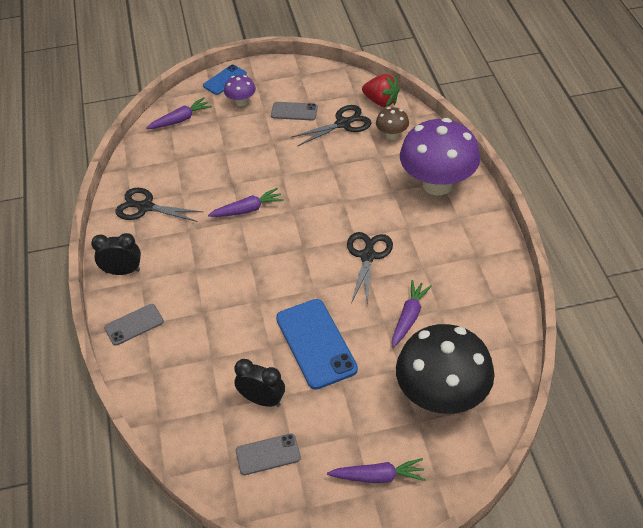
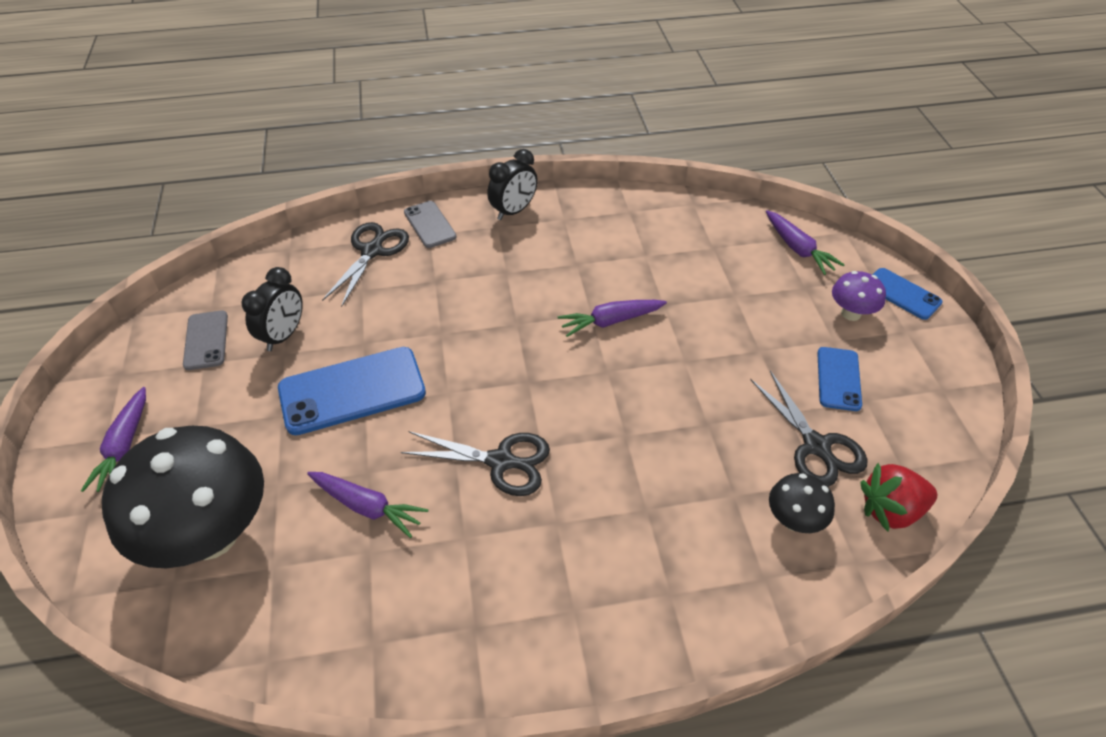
camera: 90 degrees right, 0 degrees up
(122, 271) = (513, 211): black clock -> black clock turned 45 degrees clockwise
(145, 207) = (621, 223): black scissors -> black scissors (372, 251)
(247, 209) = (610, 321): purple carrot -> purple carrot turned 90 degrees clockwise
(294, 111) = (838, 379): grey phone -> blue phone
(381, 101) = (890, 510): red strawberry -> red strawberry turned 45 degrees clockwise
(392, 135) = (794, 520): brown mushroom -> black mushroom
(437, 184) = (661, 584): purple mushroom -> none

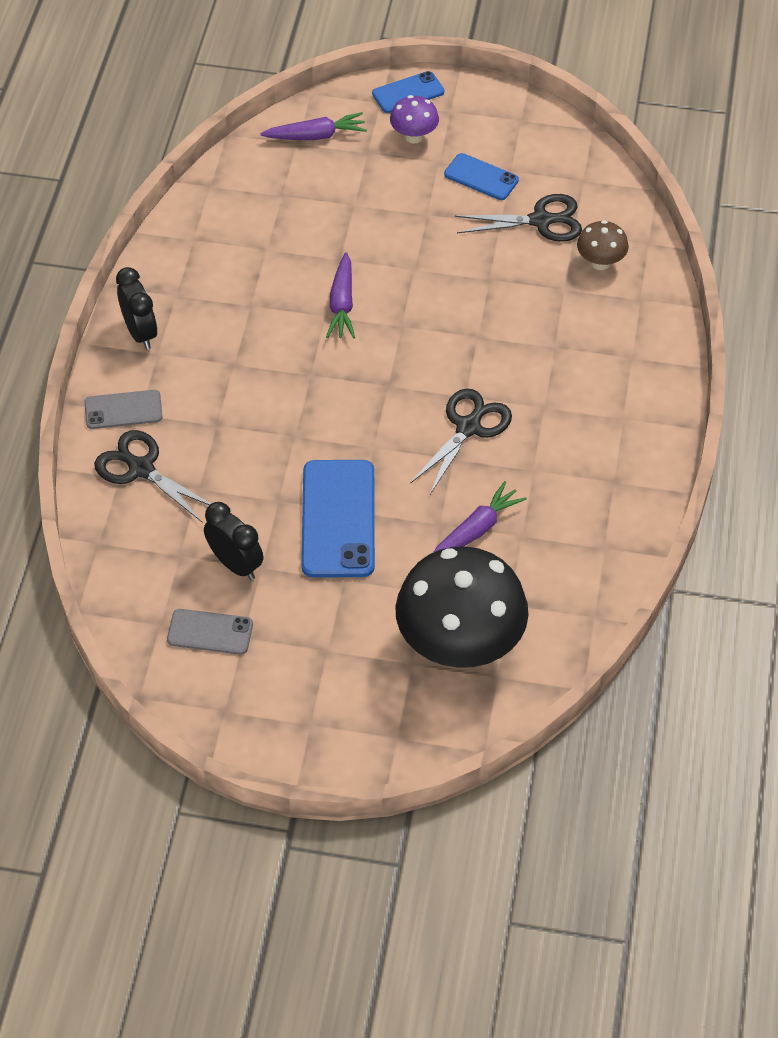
camera: 70 degrees left, 5 degrees up
(124, 446) = (327, 708): purple carrot -> none
(794, 520) = (600, 262): black mushroom -> brown mushroom
(890, 510) = (614, 204): red strawberry -> none

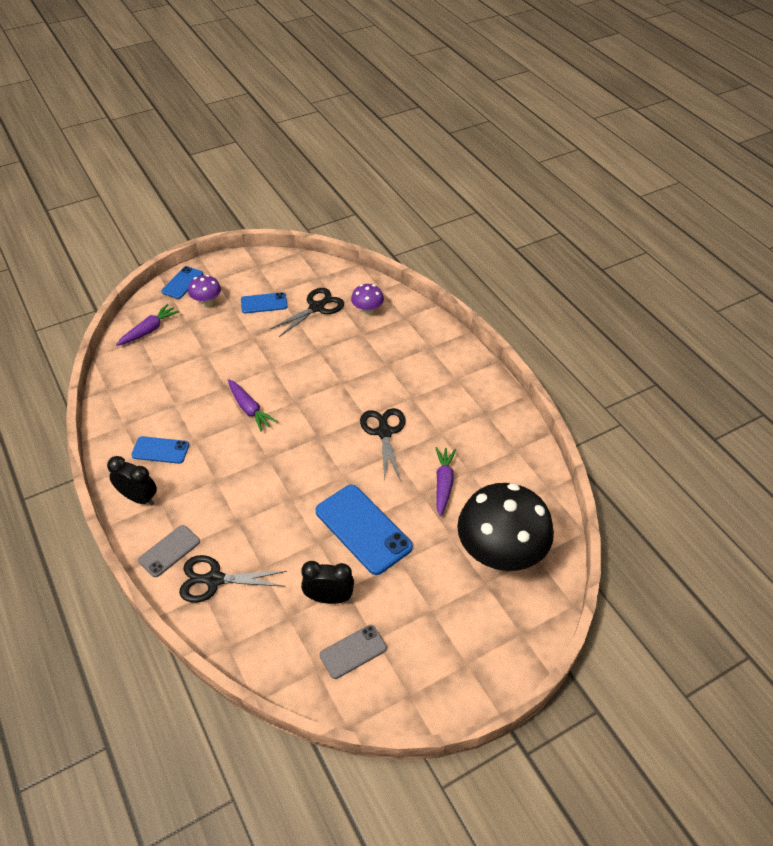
camera: 40 degrees left, 5 degrees down
(206, 293) = (160, 450): none -> blue phone
(600, 262) = (367, 311): brown mushroom -> purple mushroom

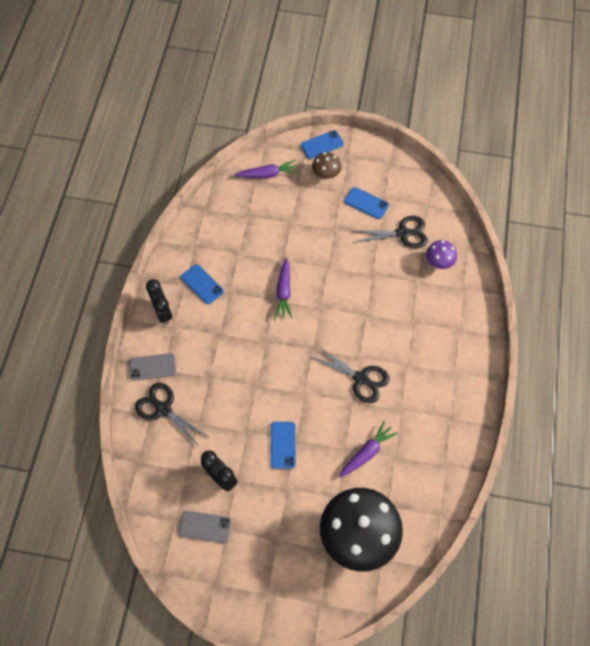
camera: 40 degrees right, 15 degrees up
(207, 302) = (326, 175): purple mushroom -> brown mushroom
(363, 529) = (283, 445): blue phone -> blue phone, size x0.56
(384, 432) = (361, 379): black scissors -> black scissors turned 90 degrees clockwise

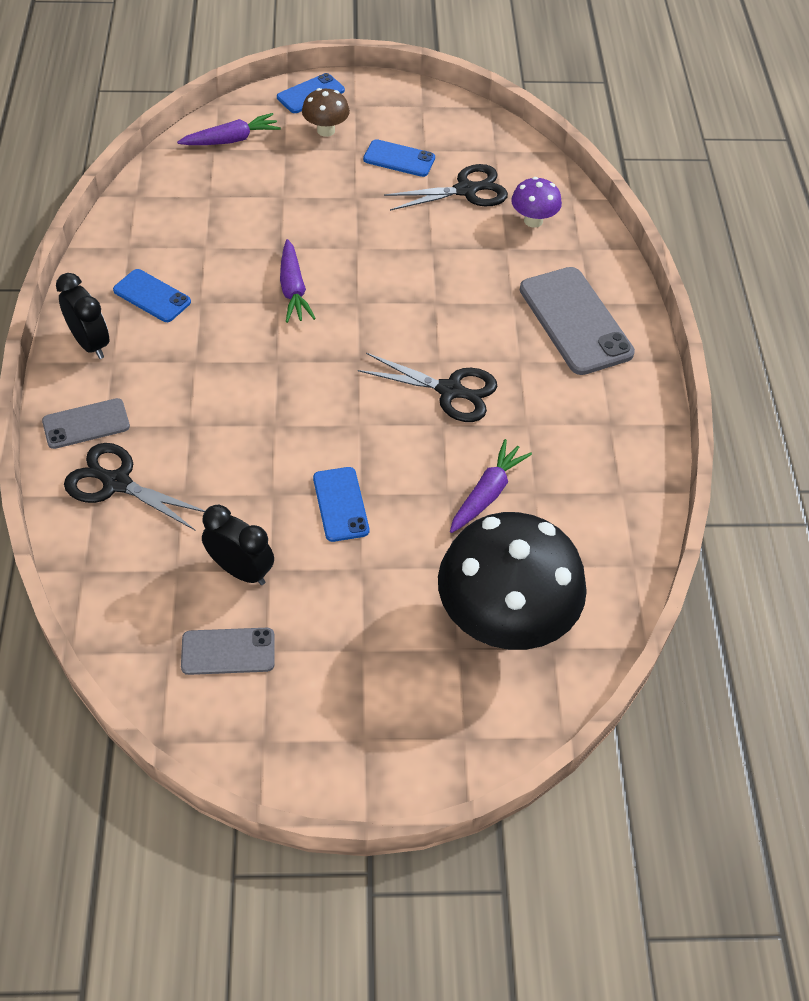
camera: 15 degrees left, 10 degrees down
(447, 341) = (575, 321): none -> grey phone

